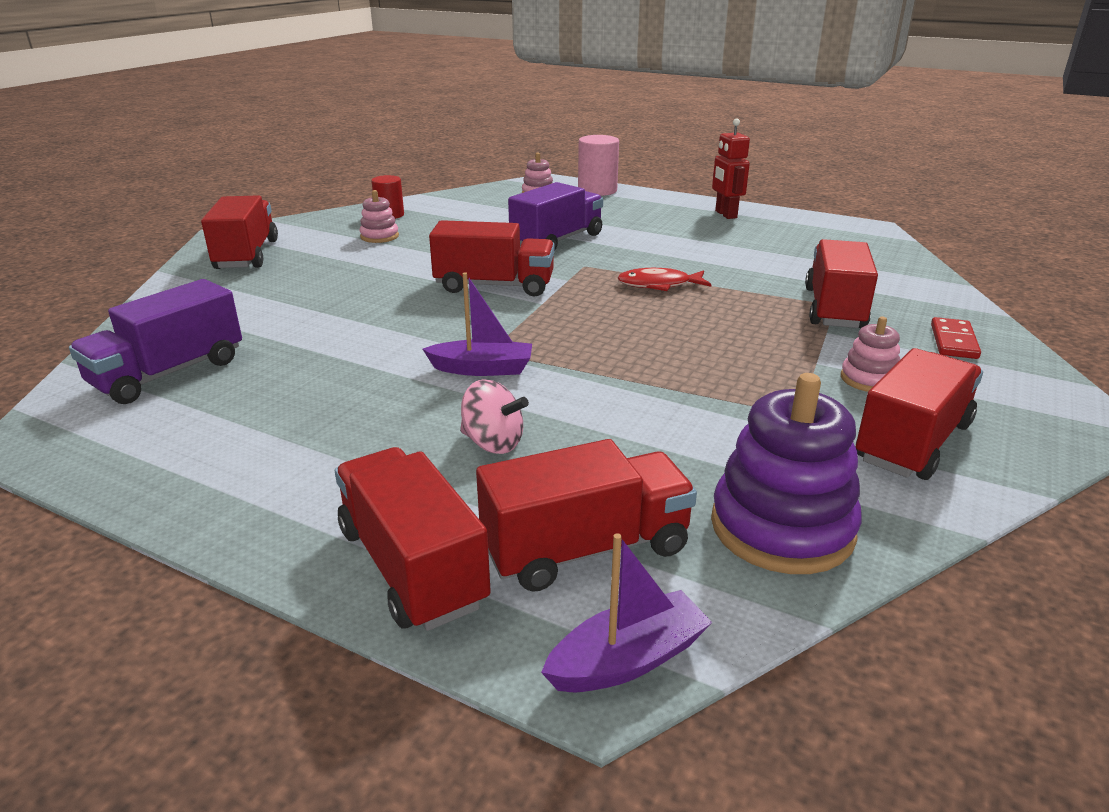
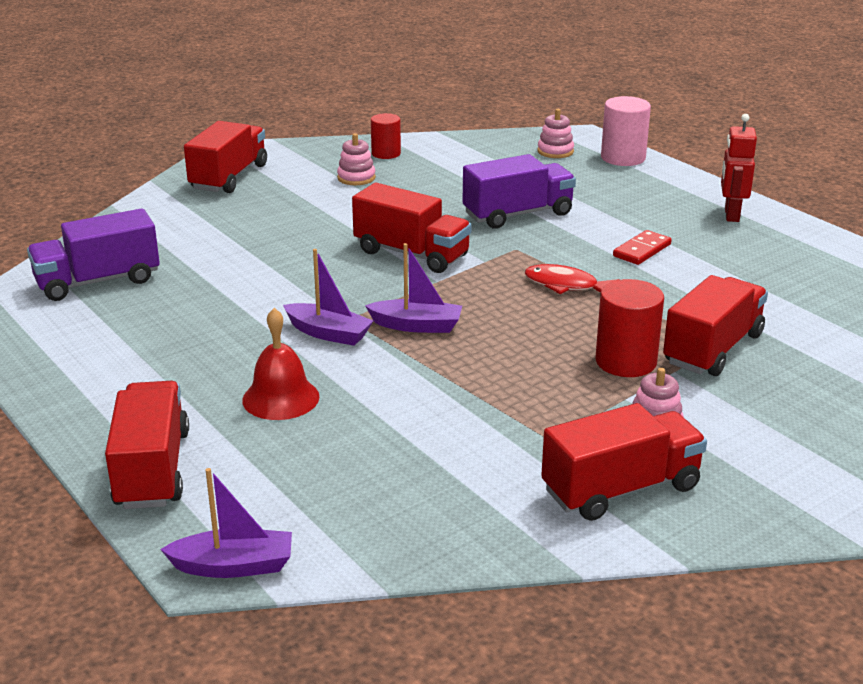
camera: 25 degrees right, 0 degrees up
(493, 443) = (280, 398): pink spinning top -> red bell
(563, 343) = (417, 326): none -> purple boat
(585, 548) = (274, 492): red truck -> none
(780, 333) = (625, 361): none -> red cylinder
(782, 527) = (429, 520): purple stacking toy -> none
(954, 341) = (792, 411): red domino -> red domino (642, 250)

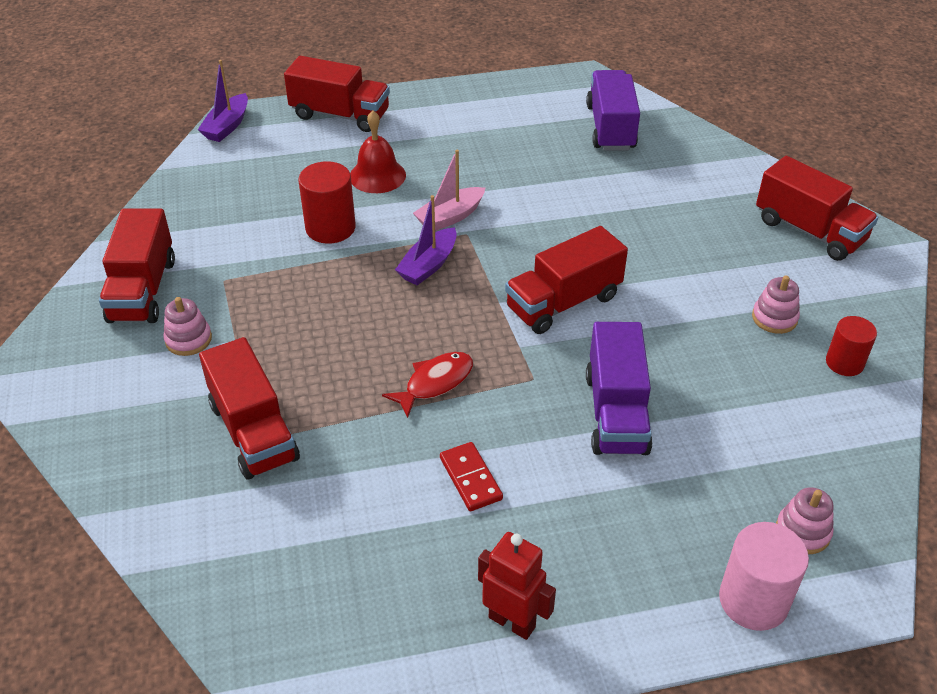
camera: 115 degrees right, 15 degrees up
(328, 333) = (450, 217): purple boat -> pink boat
(625, 361) = (281, 364): red cylinder -> red cylinder (330, 228)

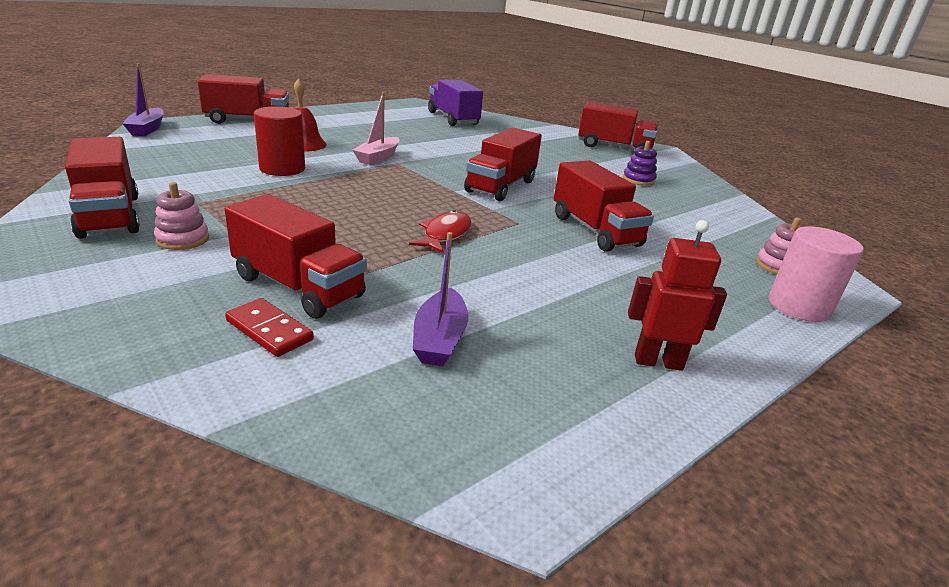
camera: 30 degrees left, 15 degrees down
(428, 265) = (382, 179): purple boat -> purple boat (439, 339)
(470, 478) = (528, 281): red domino -> red domino (269, 330)
(616, 413) = (595, 230): purple truck -> red truck
(774, 318) = (638, 180): pink stacking toy -> purple stacking toy
(844, 363) = (699, 192): red cylinder -> none

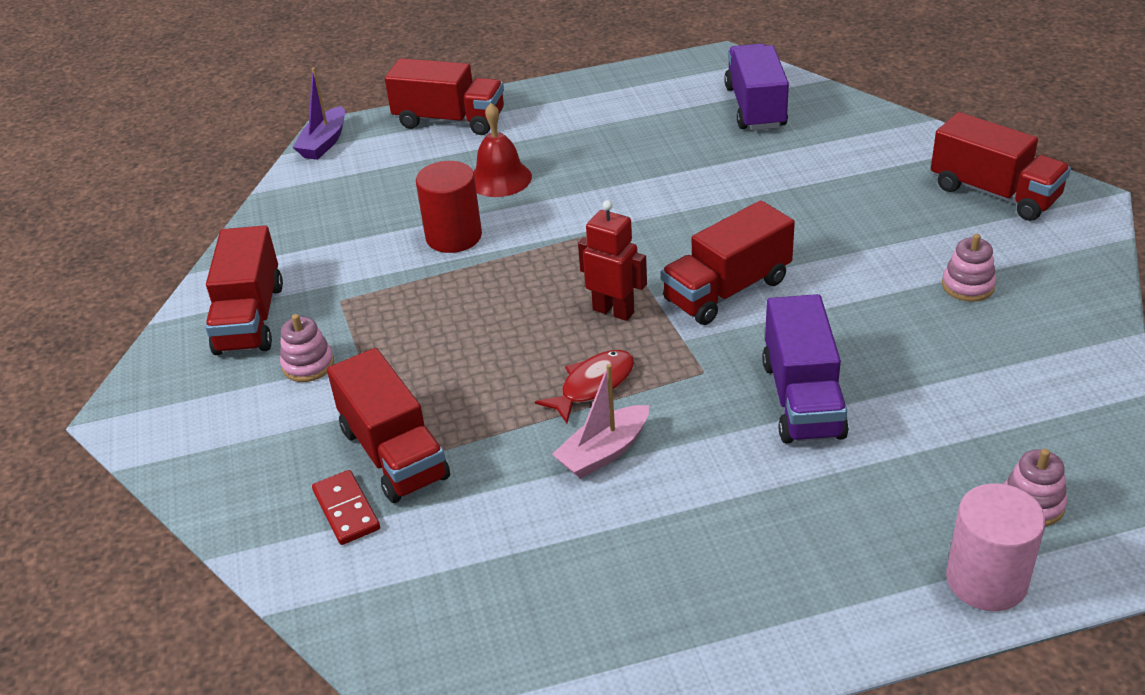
camera: 30 degrees right, 10 degrees up
(378, 157) = (587, 214): pink boat -> pink boat (604, 452)
(439, 339) = (498, 550): purple boat -> none
(595, 230) = (802, 399): red truck -> purple truck
(638, 180) = (968, 286): purple stacking toy -> pink stacking toy
(658, 362) = (714, 626): red robot -> red robot (613, 311)

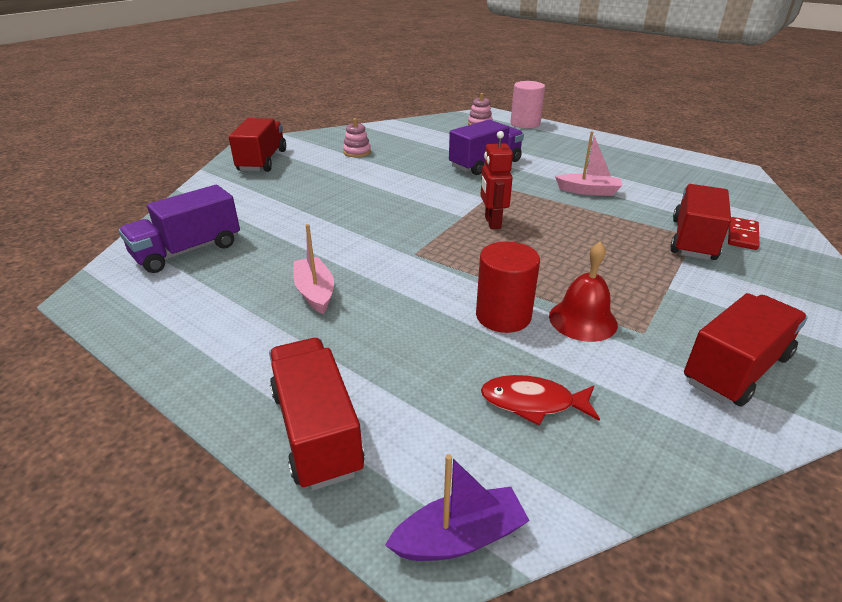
camera: 130 degrees left, 5 degrees down
(308, 365) = (709, 307): pink stacking toy -> none
(500, 178) = (399, 332): red bell -> red bell (582, 320)
(593, 385) = (555, 208): red fish -> red fish (533, 402)
(604, 155) = (315, 292): none -> pink boat
(727, 290) = (430, 199): red truck -> none

